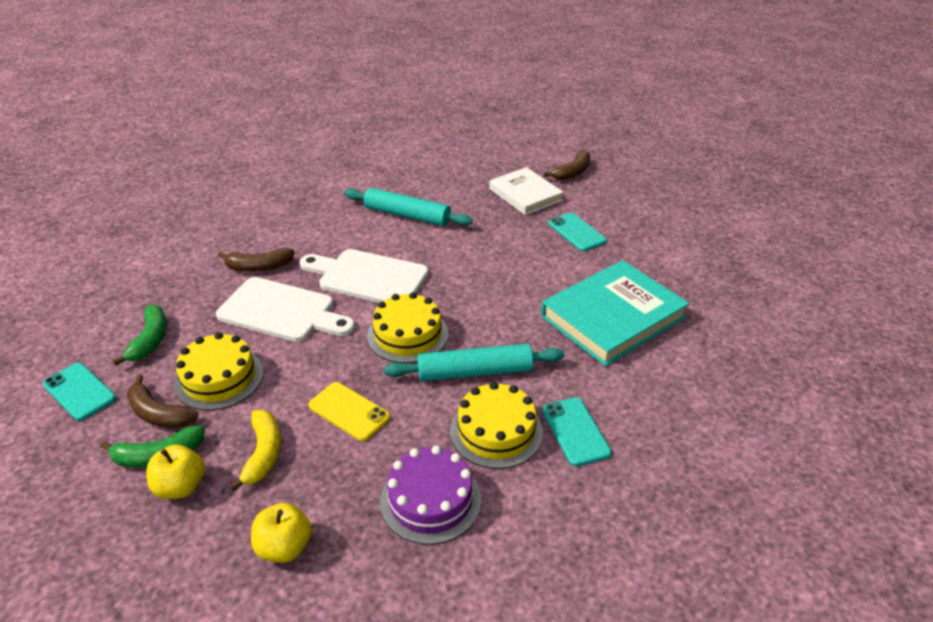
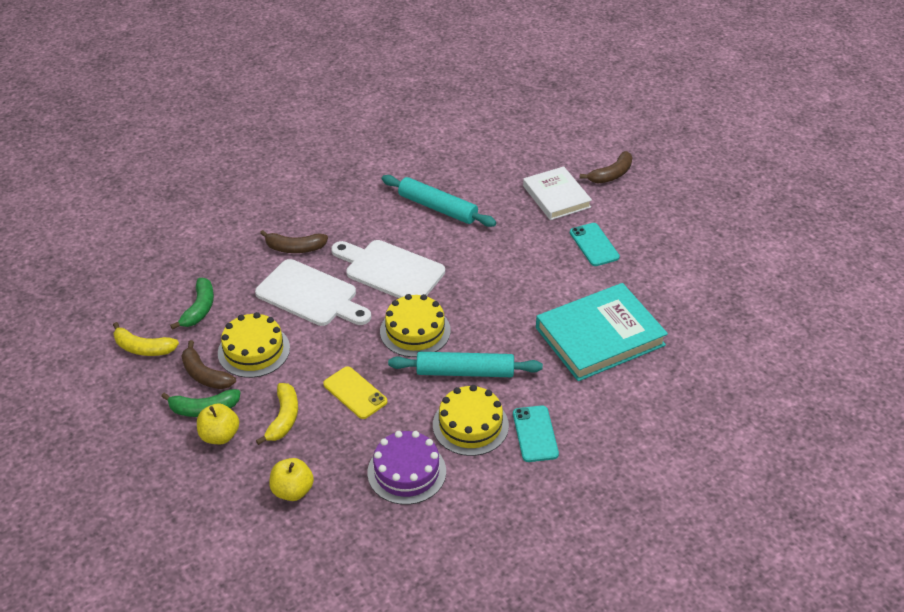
camera: 10 degrees right, 5 degrees up
(79, 392) = (143, 348): turquoise phone -> yellow banana

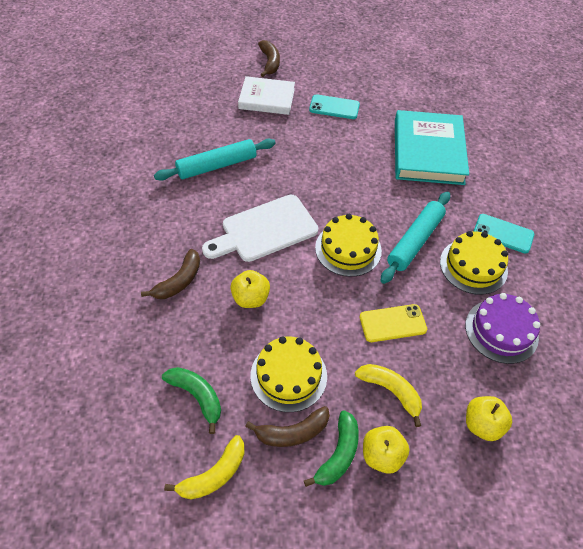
camera: 60 degrees left, 10 degrees up
(311, 295) = (250, 298): white cutting board -> yellow apple

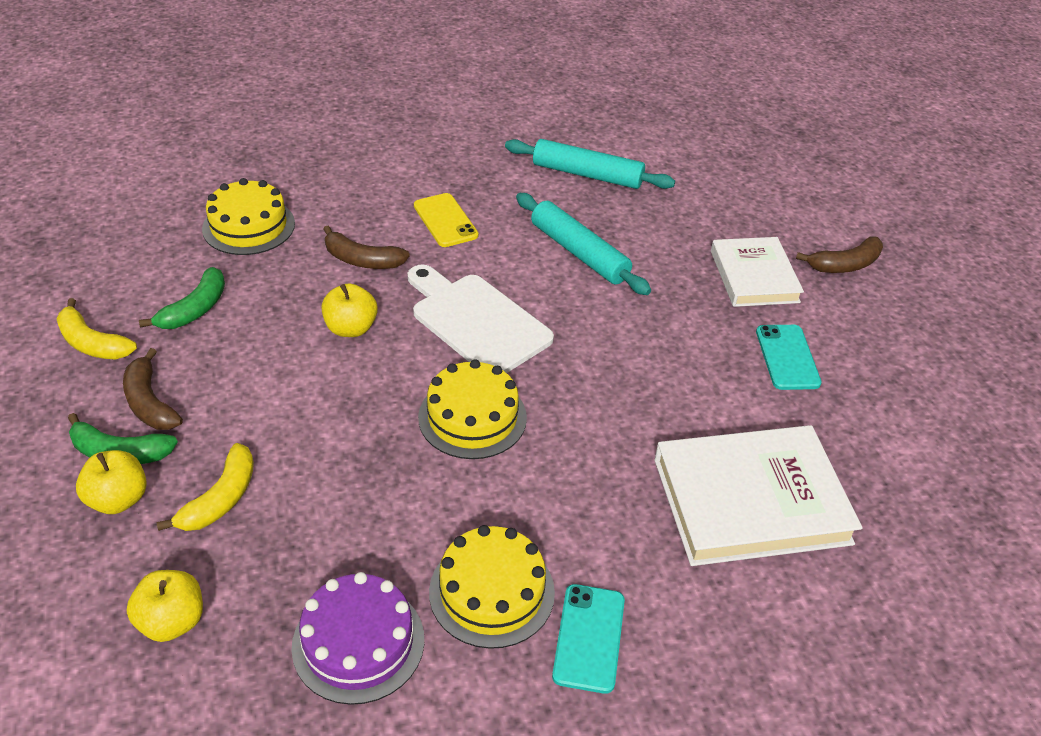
camera: 75 degrees right, 10 degrees down
(288, 375) = (234, 385): yellow cake -> yellow cake (249, 226)
(392, 323) = (342, 488): yellow phone -> yellow phone (445, 220)
(415, 241) = (519, 501): turquoise rolling pin -> turquoise rolling pin (587, 175)
(428, 152) = (751, 501): turquoise book -> white book

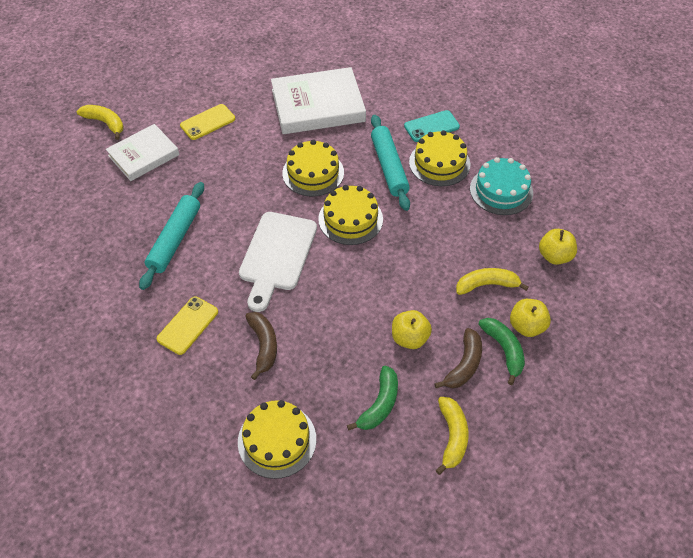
camera: 120 degrees left, 10 degrees up
(195, 309) = (379, 404): green banana -> green banana turned 120 degrees clockwise
(351, 328) = (330, 310): yellow apple -> yellow apple (409, 338)
(358, 642) = (501, 190): purple cake -> turquoise cake
(587, 175) = (78, 275): turquoise rolling pin -> turquoise rolling pin (389, 167)
(595, 421) = (313, 173): none -> yellow cake
(751, 501) = (318, 105): white book -> white book turned 60 degrees counterclockwise
(787, 357) = (208, 122): turquoise phone -> yellow phone
(845, 265) = (105, 123): brown banana -> yellow banana

